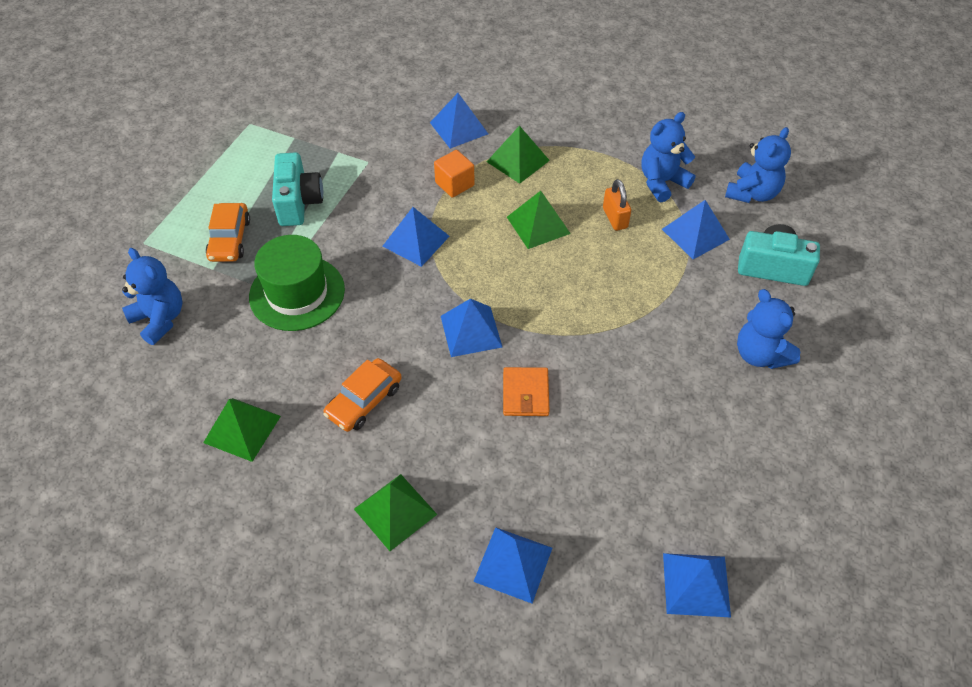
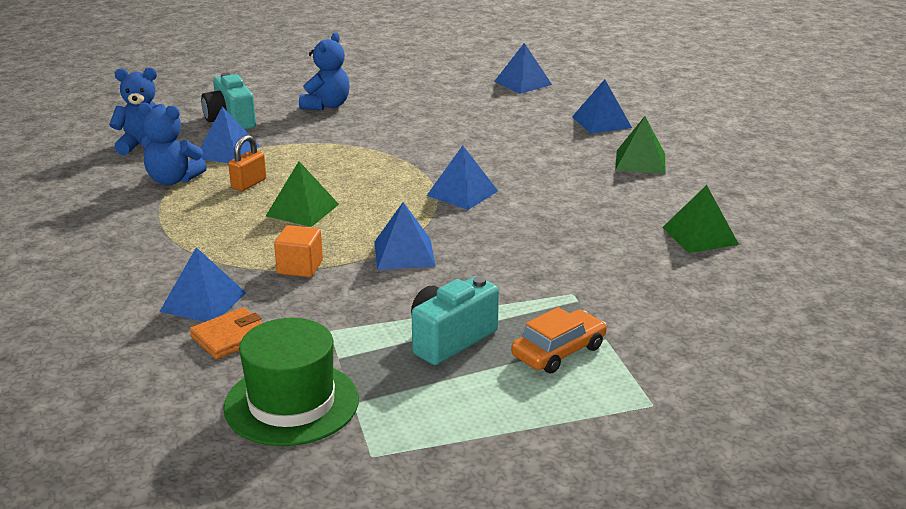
camera: 130 degrees left, 25 degrees down
(160, 319) = (700, 331): blue teddy bear -> none
(297, 293) = (553, 279): green hat -> green hat (291, 403)
(364, 401) = (591, 204): orange car -> none
(518, 161) = (221, 250): green pyramid -> none
(525, 394) = (483, 157): orange wallet -> orange wallet (231, 337)

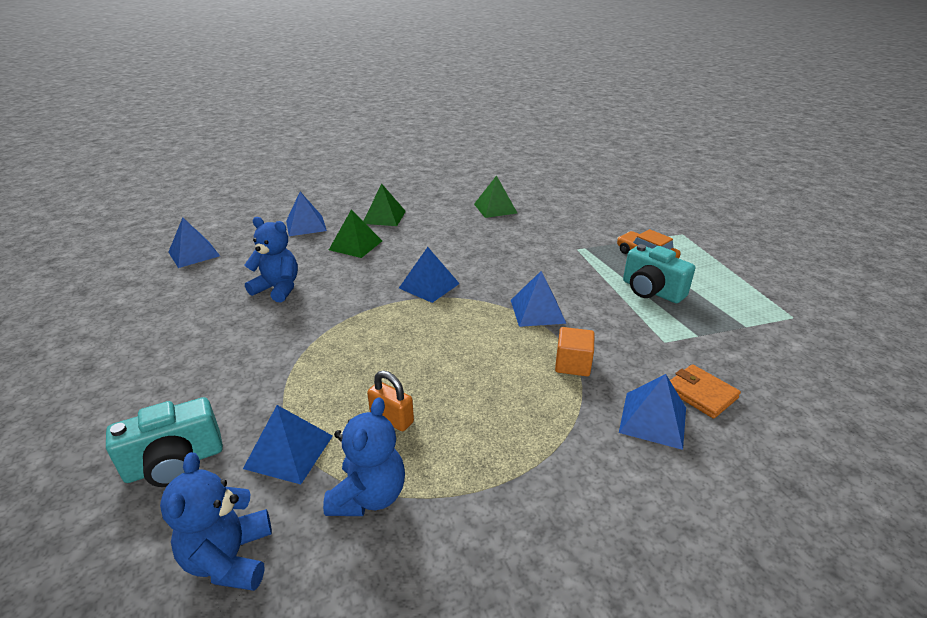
camera: 90 degrees left, 5 degrees up
(291, 403) = (765, 352): green hat -> none
(302, 210) = (459, 372): green pyramid -> green pyramid (355, 245)
(326, 106) = (174, 374): blue teddy bear -> blue teddy bear (278, 289)

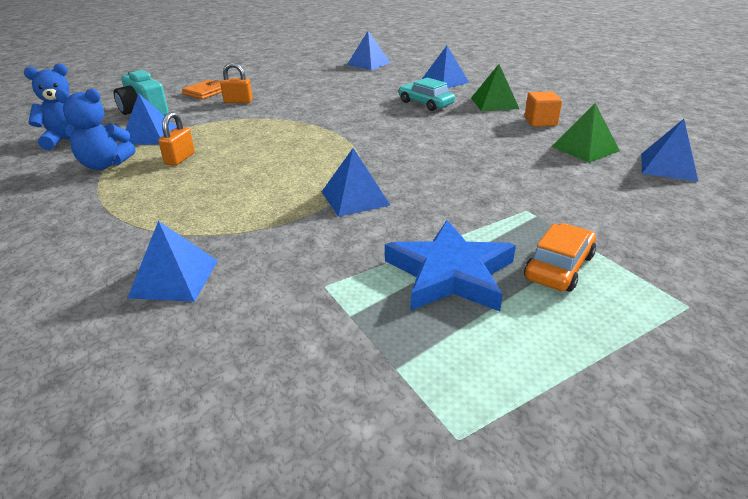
camera: 75 degrees right, 0 degrees up
(226, 362) = (238, 101): none -> orange padlock
(278, 289) = (335, 94): blue teddy bear -> none
(355, 245) = (425, 103): green pyramid -> turquoise car
(429, 285) = (374, 142): blue pyramid -> blue pyramid (668, 167)
(572, 364) = (262, 226): orange cube -> orange cube (540, 121)
(651, 291) = (450, 273): turquoise camera -> blue star
(701, 393) = (220, 314): orange wallet -> orange wallet (206, 92)

